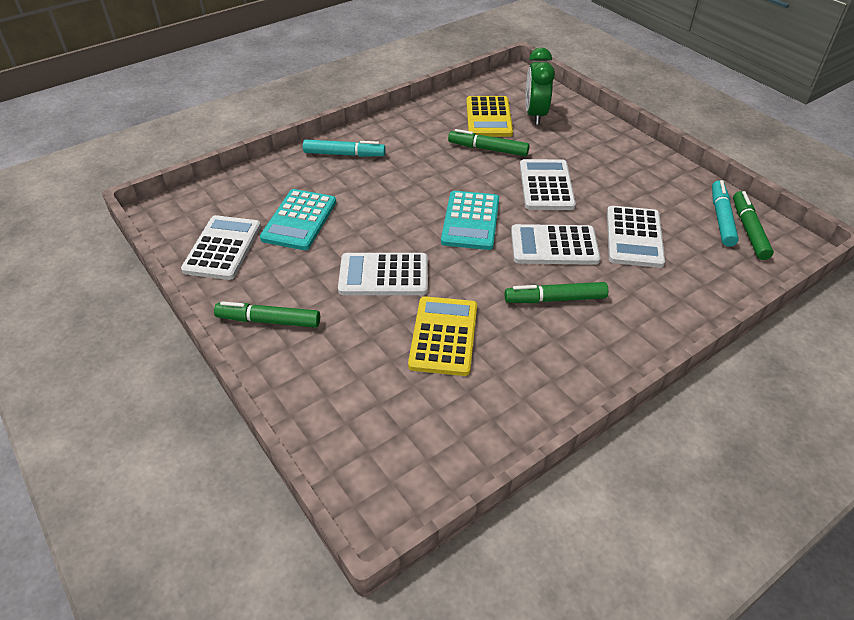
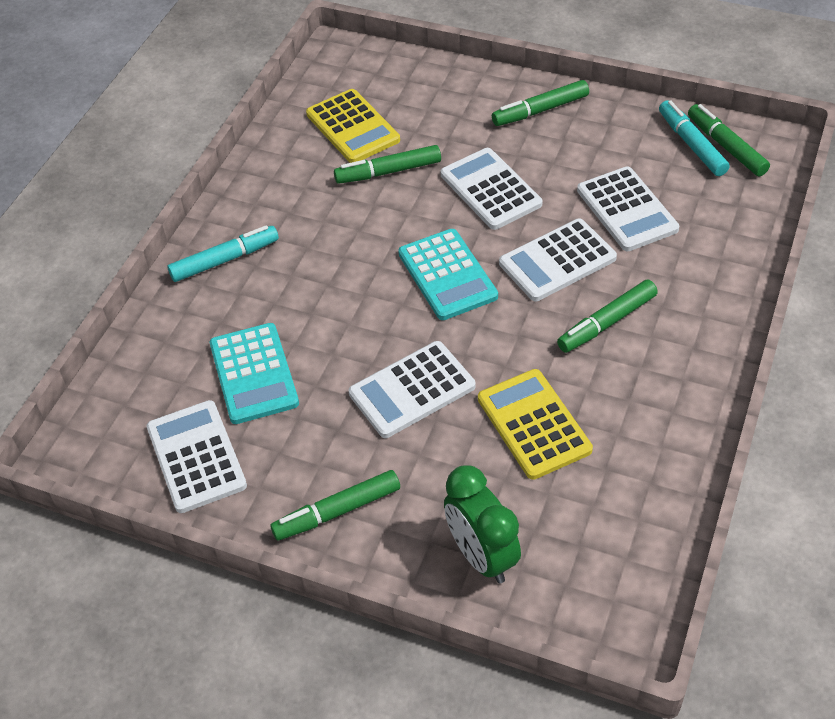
camera: 30 degrees left, 5 degrees up
(535, 115) = (403, 99): green clock -> green clock (481, 555)
(623, 155) = (540, 110): none -> green marker

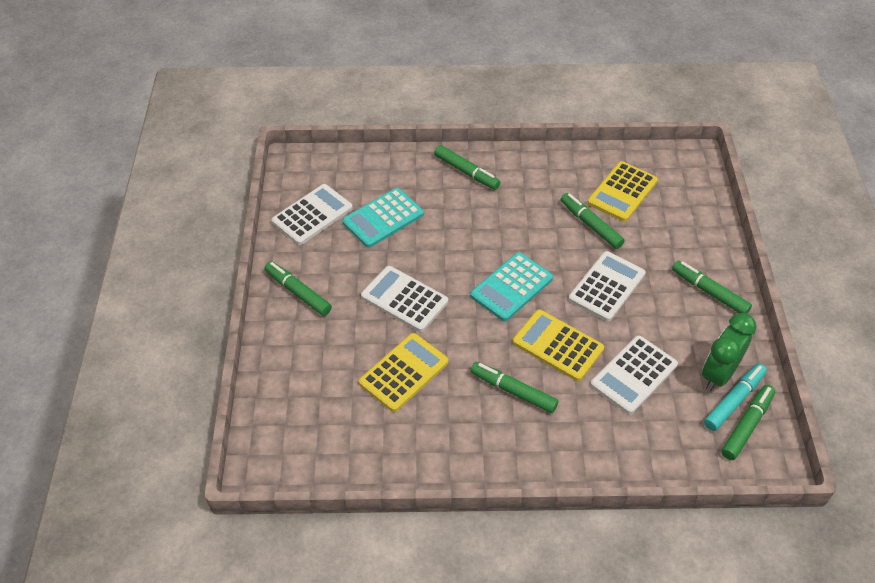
camera: 65 degrees right, 0 degrees up
(225, 260) = (466, 172): turquoise marker -> green marker
(481, 555) = (291, 374): green clock -> green clock (718, 374)
(557, 261) = (558, 345): white calculator -> yellow calculator

